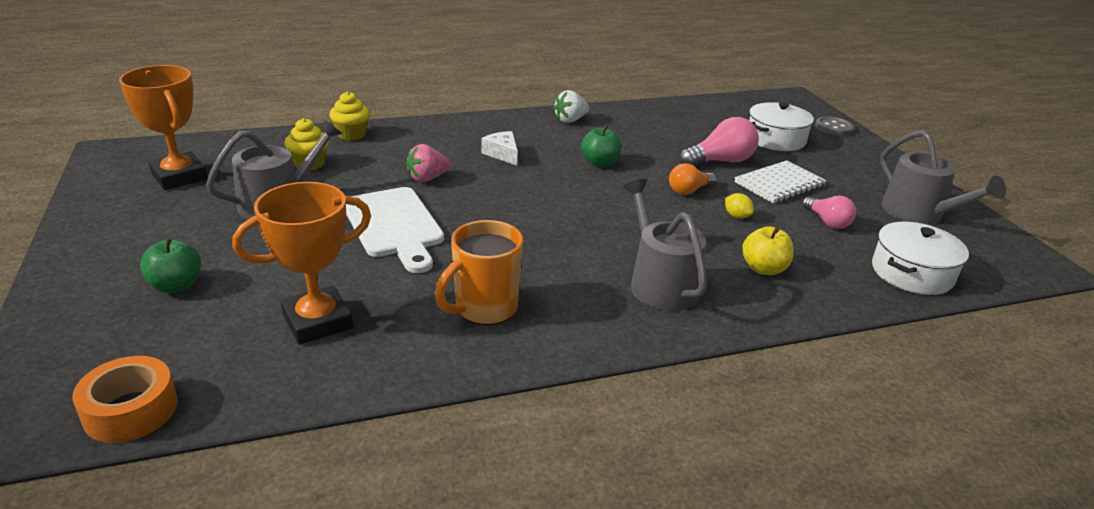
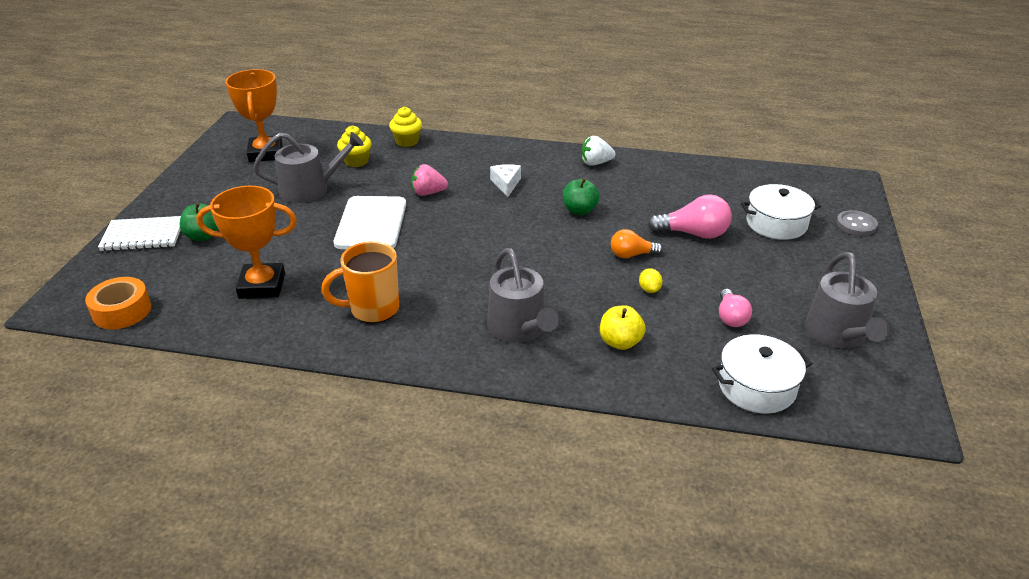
camera: 30 degrees right, 5 degrees up
(660, 283) = (520, 328): grey watering can -> grey watering can turned 150 degrees clockwise
(779, 184) = (726, 269): white notebook -> white notebook (143, 236)

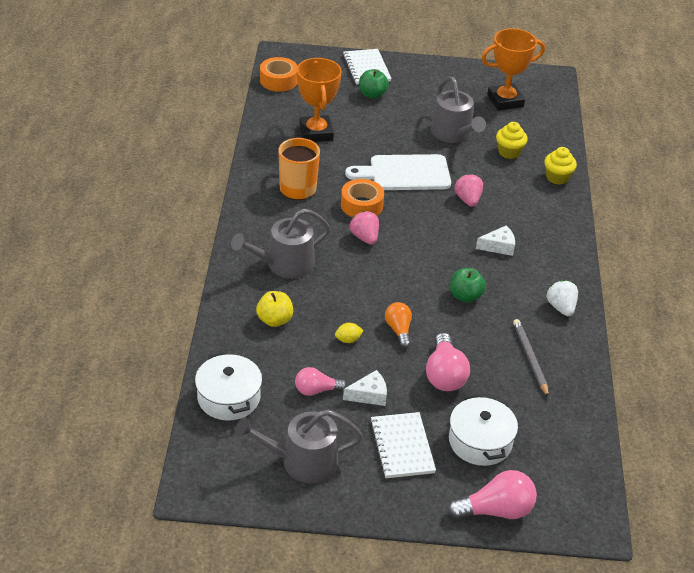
camera: 80 degrees right, 5 degrees up
(420, 262) = (361, 205): none -> orange tape
(479, 264) = (364, 237): none -> pink strawberry
(664, 186) = (530, 359): none -> grey pencil
(730, 282) = (369, 395): none -> white cheese
(796, 268) = (402, 447): none -> white notebook
(856, 224) = (496, 510): grey button -> pink light bulb

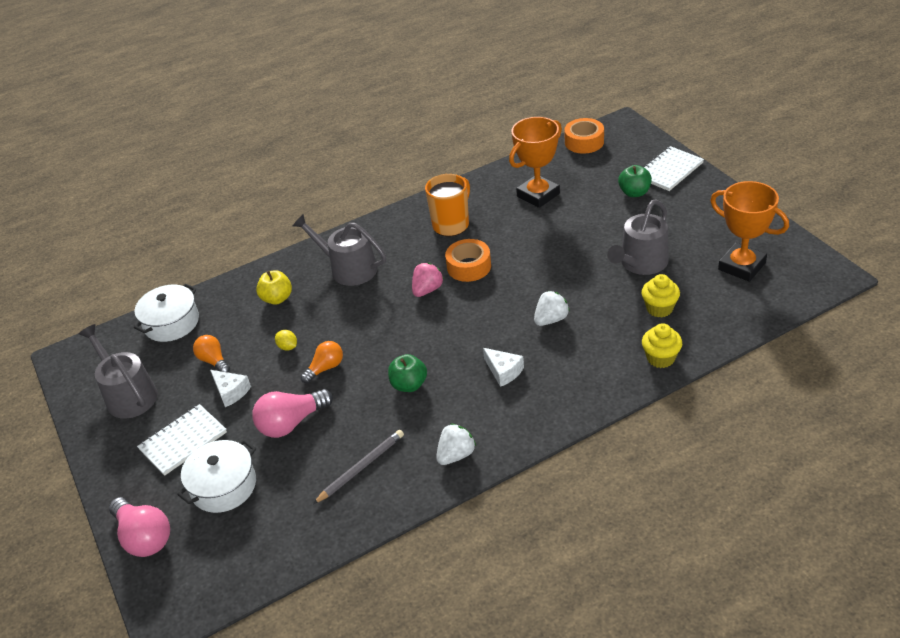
camera: 65 degrees right, 0 degrees up
(316, 390) = (214, 361): pink light bulb -> orange light bulb
(405, 173) = (543, 266): white cutting board -> none
(468, 200) = (551, 319): pink strawberry -> white strawberry

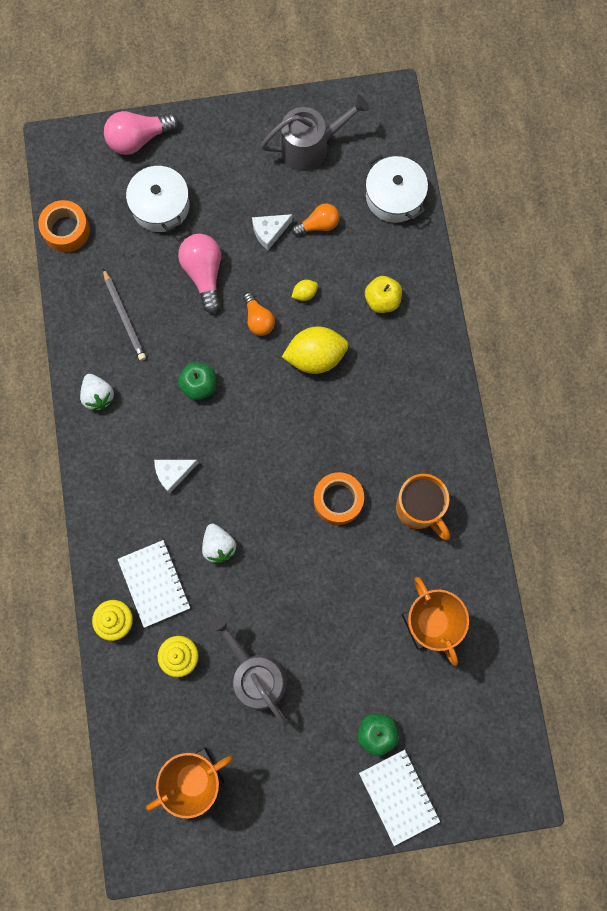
camera: 105 degrees right, 35 degrees up
(183, 441) = (228, 183): white notebook -> white notebook (154, 583)
(347, 320) = (315, 357): none -> yellow lemon
(348, 268) = (395, 381): grey watering can -> none
(427, 290) = (322, 446): pink strawberry -> none
(584, 142) = (507, 727): orange tape -> orange tape (66, 230)

